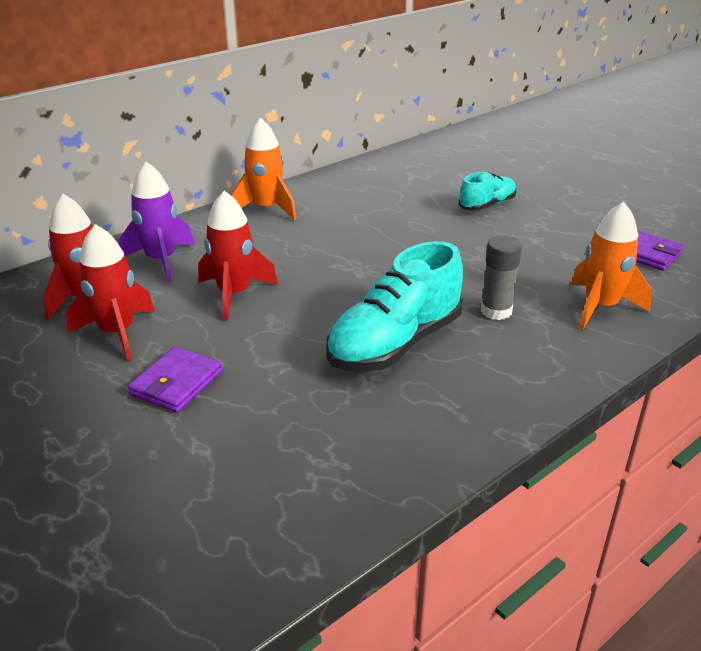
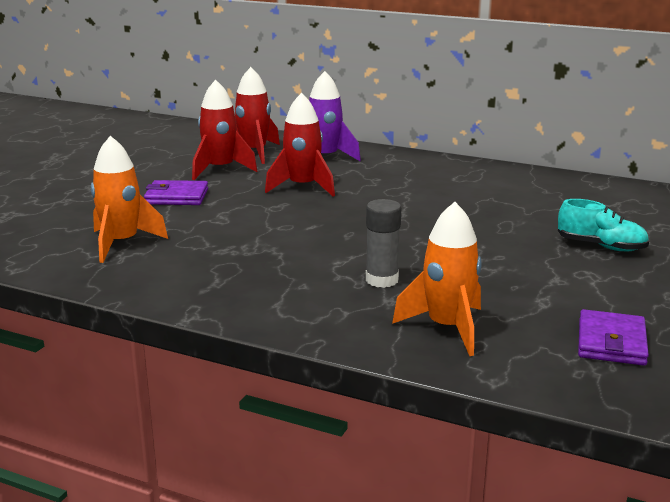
camera: 65 degrees right, 10 degrees down
(266, 209) = (451, 168): orange rocket -> orange rocket (121, 243)
(395, 344) = (286, 250): turquoise shoe -> none

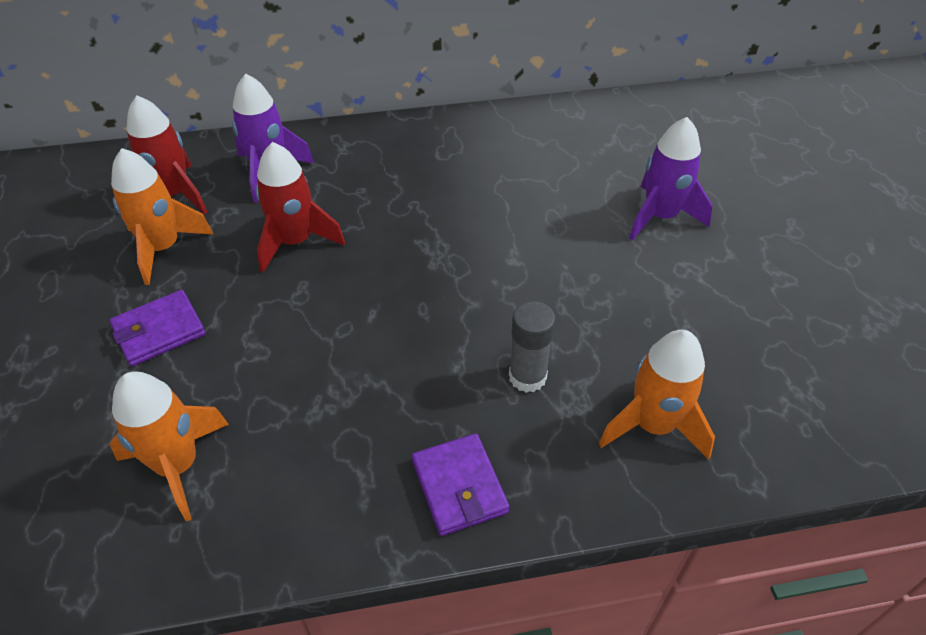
camera: 35 degrees left, 25 degrees up
(220, 170) = (163, 248): red rocket -> orange rocket
(601, 246) = (660, 216): turquoise shoe -> purple rocket
(611, 342) = (790, 367): purple wallet -> purple wallet (459, 486)

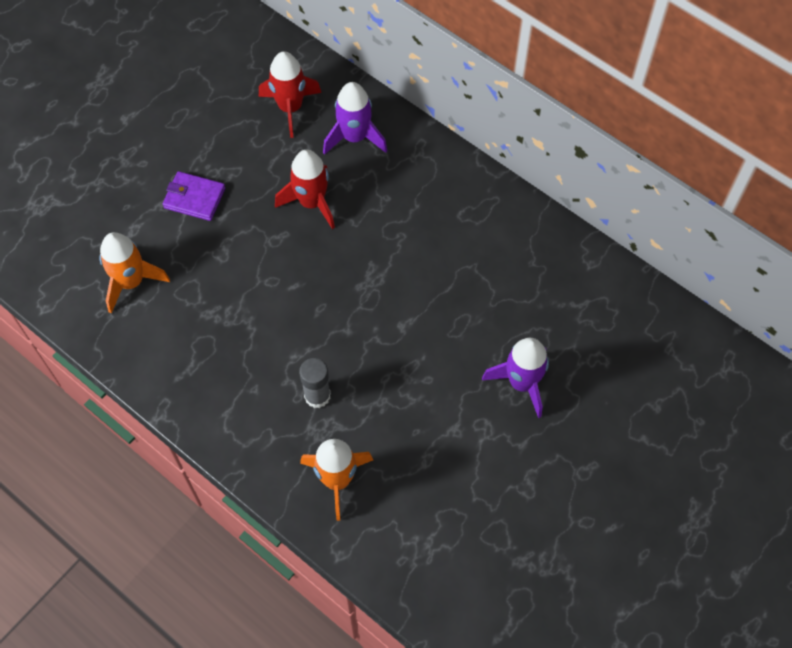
camera: 50 degrees right, 15 degrees up
(163, 248) = (248, 144): orange rocket -> none
(459, 486) = (221, 413): purple wallet -> none

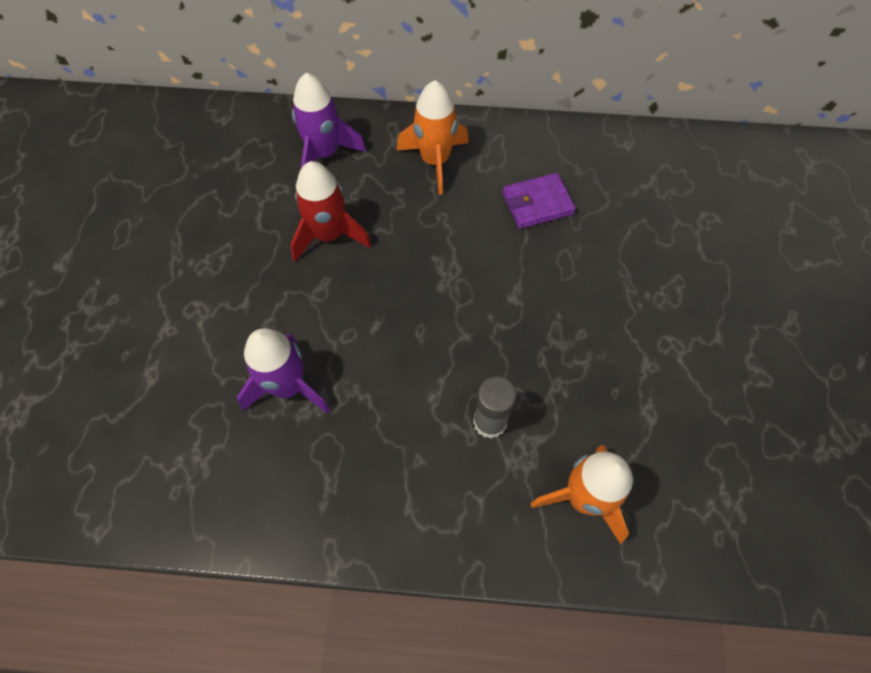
camera: 35 degrees left, 0 degrees up
(131, 282) = (189, 433): orange rocket -> orange rocket (435, 161)
(194, 198) = (199, 301): purple wallet -> purple wallet (537, 203)
(290, 108) = (238, 161): red rocket -> none
(522, 383) = (666, 281): purple rocket -> purple rocket (288, 387)

